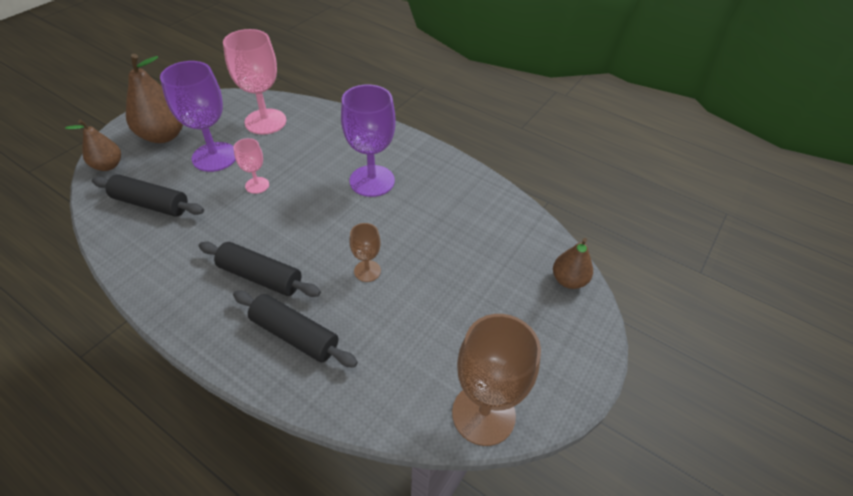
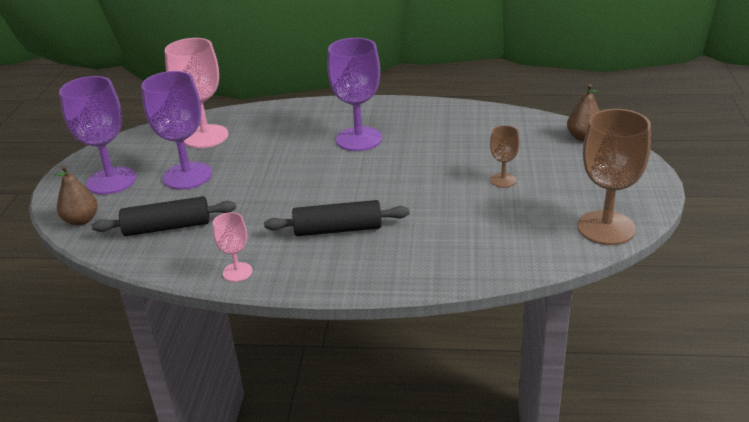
camera: 25 degrees left, 15 degrees down
(163, 135) = (111, 181): brown pear -> purple goblet
(257, 185) = (256, 178): pink goblet -> pink goblet (237, 272)
(295, 335) = (413, 248): black rolling pin -> none
(367, 271) = (425, 191): brown goblet -> brown goblet (503, 180)

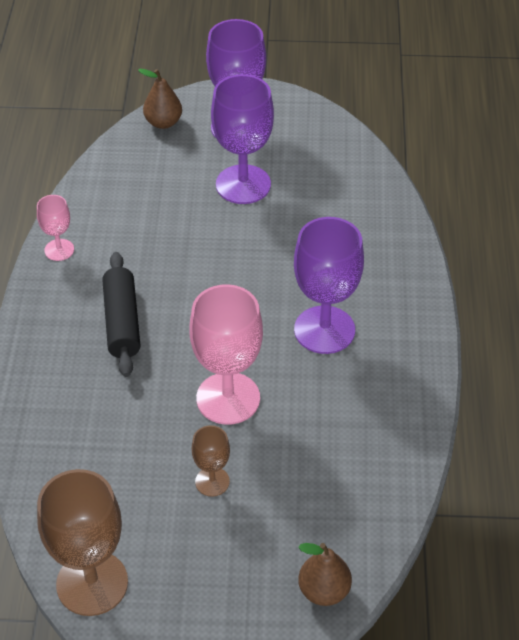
camera: 85 degrees right, 15 degrees up
(167, 227) = (143, 186): black rolling pin -> none
(205, 136) = (333, 185): pink goblet -> pink goblet (228, 398)

